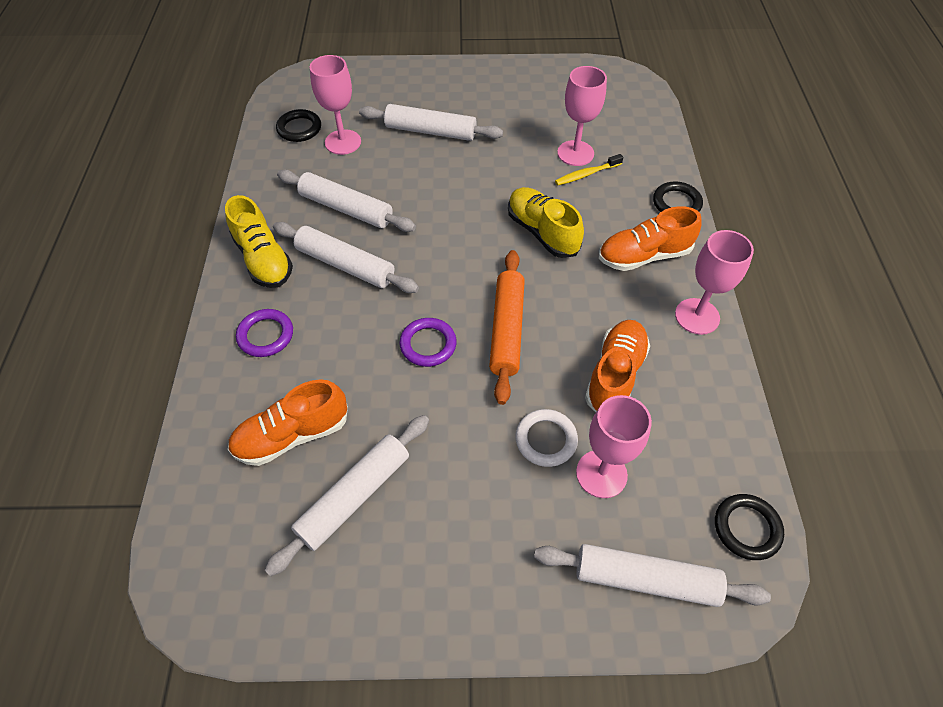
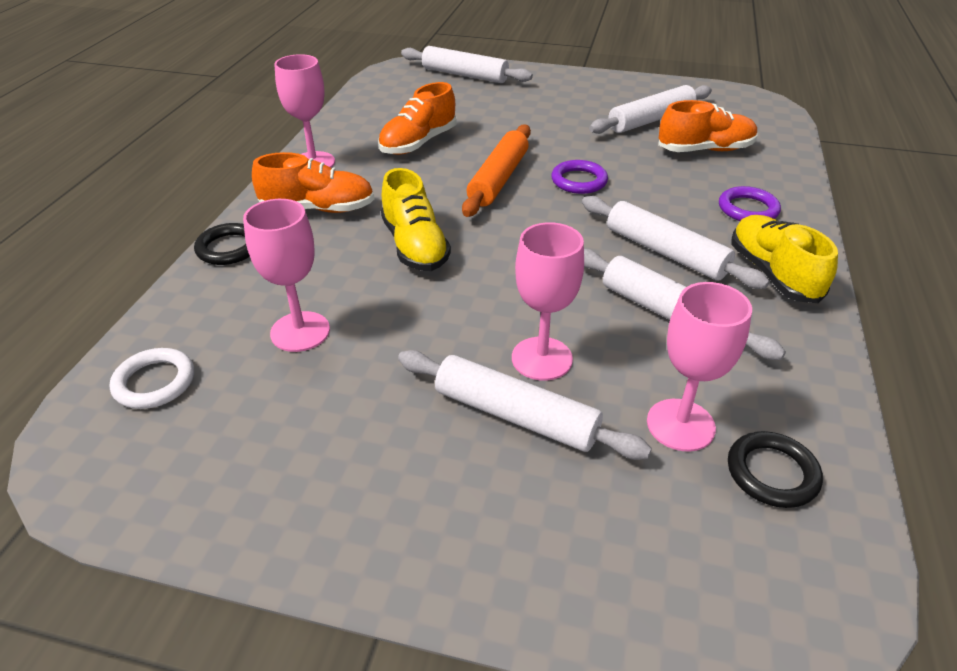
camera: 165 degrees left, 15 degrees down
(546, 440) = (497, 123): white ring -> white ring (154, 382)
(586, 174) = (309, 300): yellow toothbrush -> none
(601, 474) = (465, 107): pink goblet -> pink goblet (542, 358)
(746, 528) = (386, 80): black ring -> none

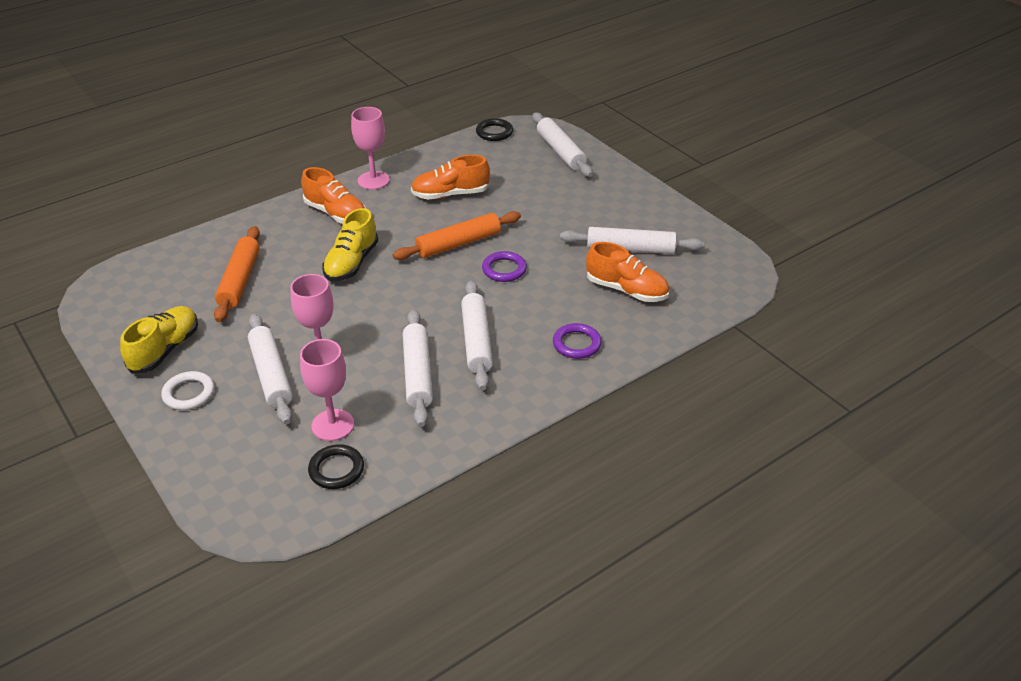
camera: 40 degrees right, 0 degrees up
(154, 382) = (158, 271): white ring -> white ring (189, 393)
(229, 248) = (266, 216): black ring -> black ring (494, 132)
(300, 331) = (240, 280): pink goblet -> orange rolling pin
(773, 274) = (515, 388): yellow shoe -> yellow shoe (165, 350)

